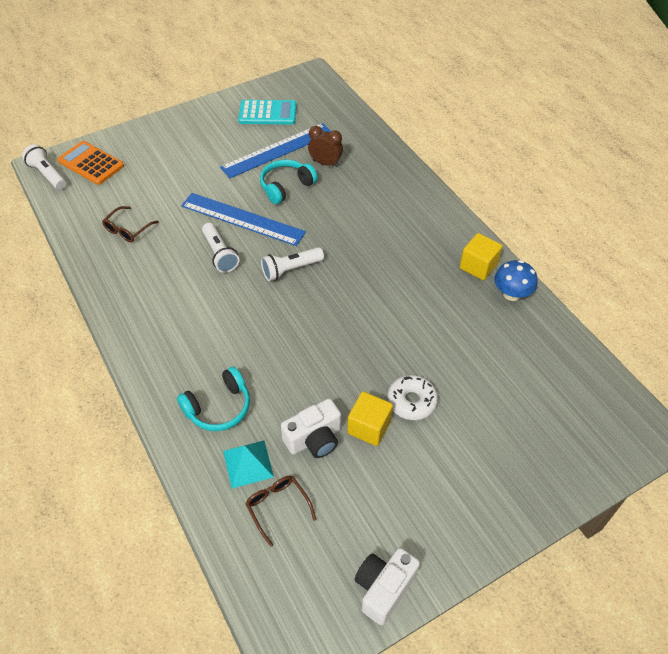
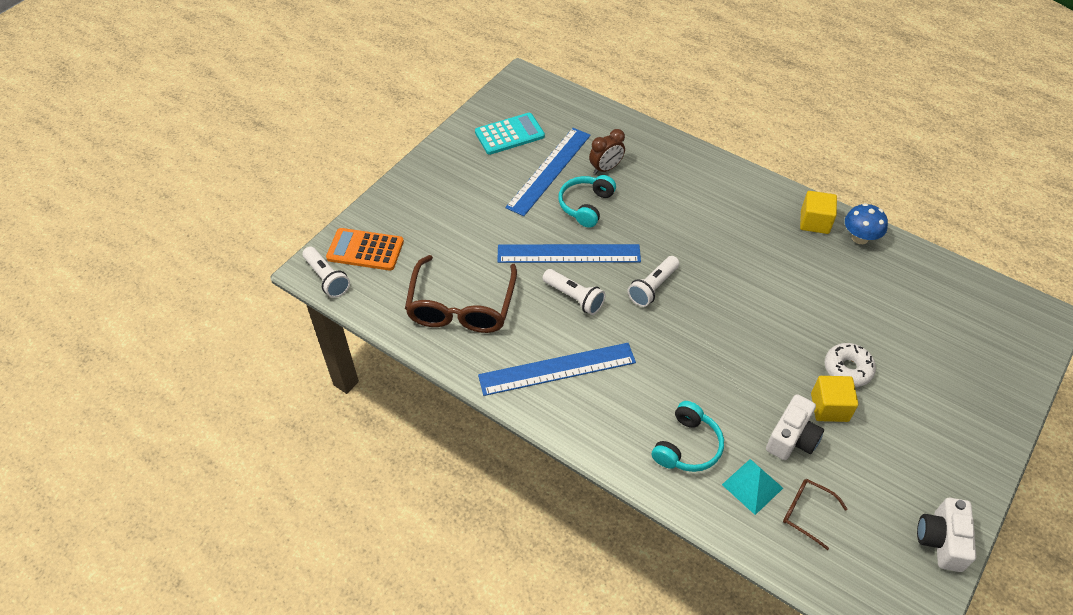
camera: 25 degrees left, 0 degrees up
(48, 174) = (327, 278): white flashlight -> white flashlight turned 150 degrees counterclockwise
(127, 229) = (461, 306): brown glasses -> brown glasses, size x2.11
(162, 304) = (557, 369): none -> blue ruler
(325, 163) = (606, 168): brown clock -> brown clock turned 150 degrees clockwise

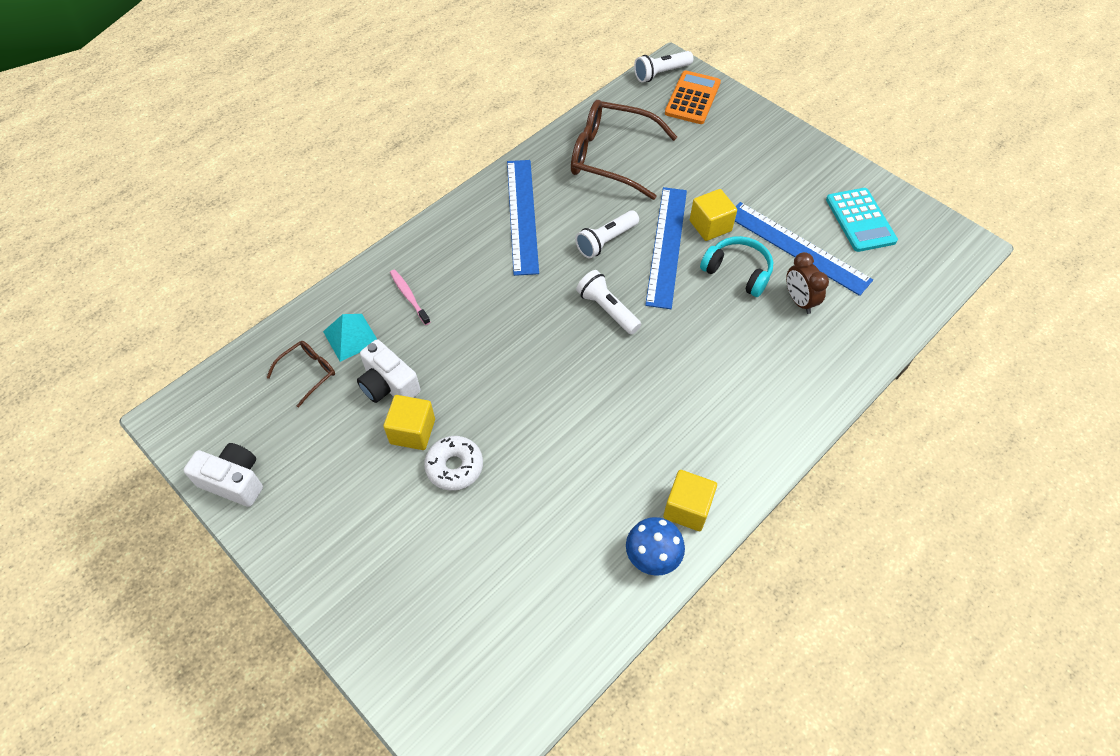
camera: 100 degrees right, 5 degrees up
(538, 226) = (710, 226): none -> yellow cube
(687, 446) = (409, 296): turquoise headphones -> pink toothbrush

